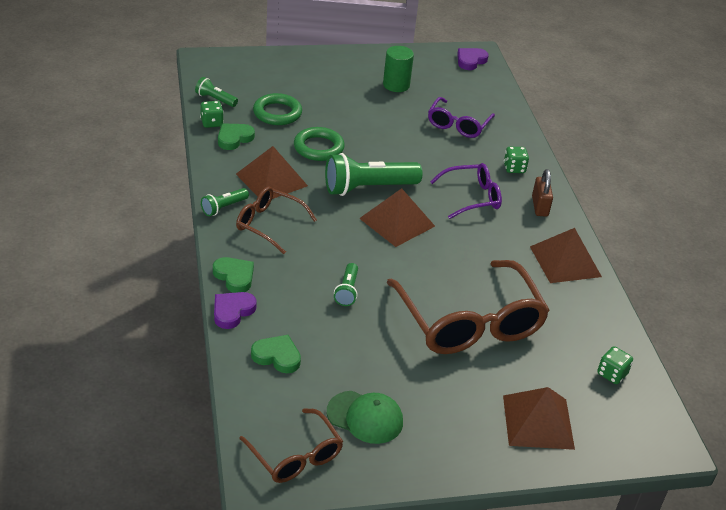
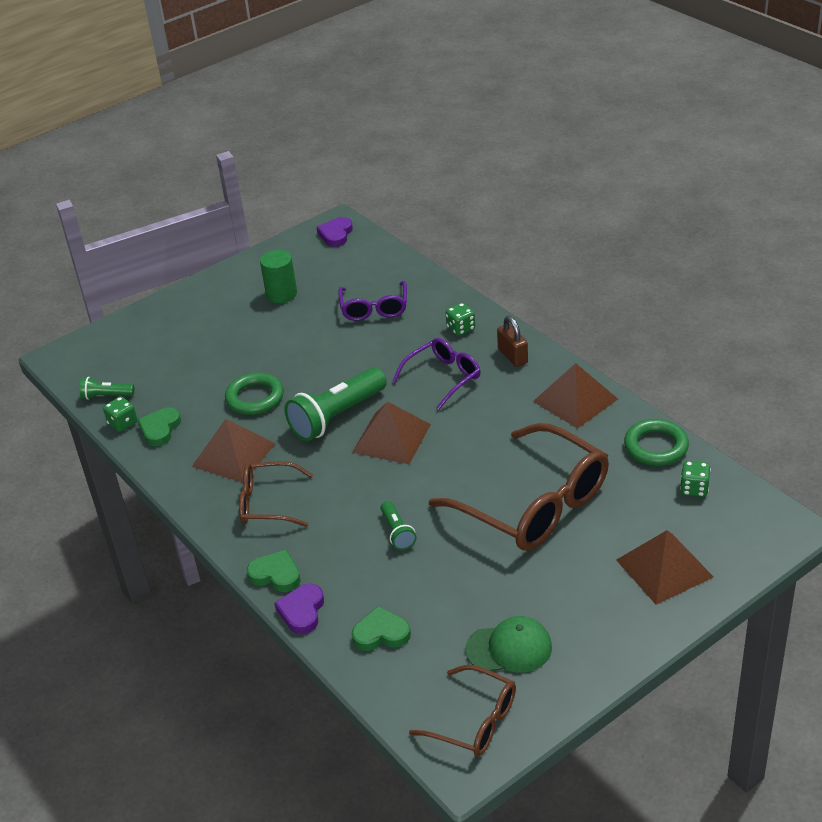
camera: 20 degrees left, 0 degrees up
(224, 207) = (208, 508): green flashlight -> none
(277, 113) = (183, 380): green ring -> green ring (656, 446)

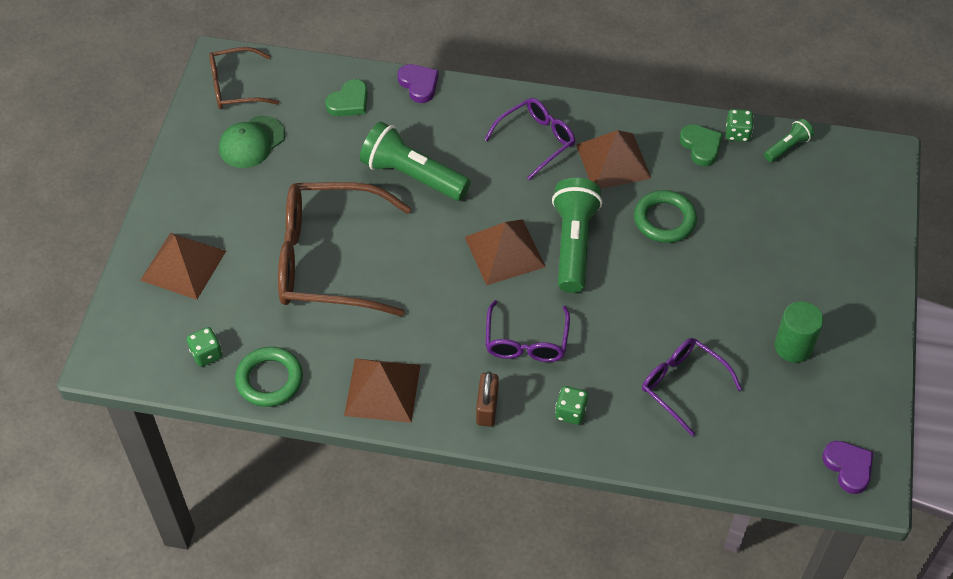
camera: 135 degrees right, 15 degrees up
(269, 503) = (535, 141): brown glasses -> purple glasses
(276, 574) = (466, 96): green heart -> none
(397, 532) = (412, 175): green flashlight -> green flashlight, size x1.99
(512, 356) = (487, 408): brown padlock -> brown padlock turned 75 degrees clockwise

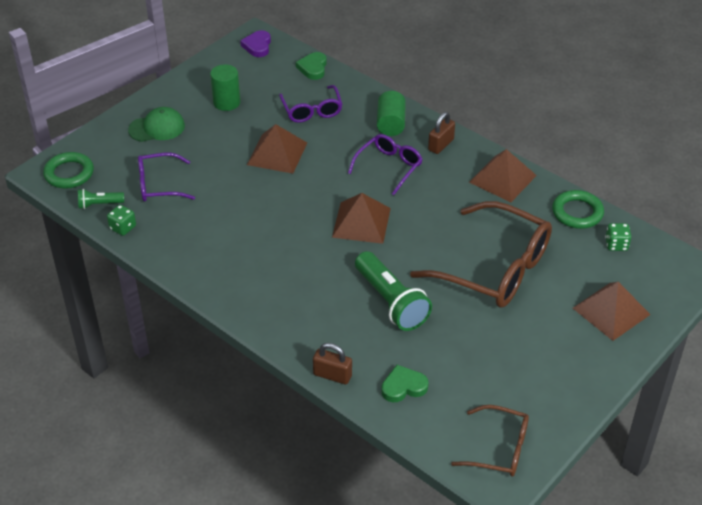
camera: 150 degrees left, 10 degrees down
(252, 142) = (509, 387): green cap -> green cap (157, 128)
(419, 85) = (332, 375): purple heart -> brown padlock
(535, 141) = (275, 287): purple glasses -> purple glasses (159, 185)
(570, 412) = (390, 124): green dice -> green cylinder
(573, 244) = (309, 207): green flashlight -> none
(613, 161) = (230, 247): brown pyramid -> brown pyramid (277, 153)
(664, 220) = (233, 196): green ring -> green ring (69, 173)
(701, 146) = (158, 230): green heart -> green heart (313, 68)

